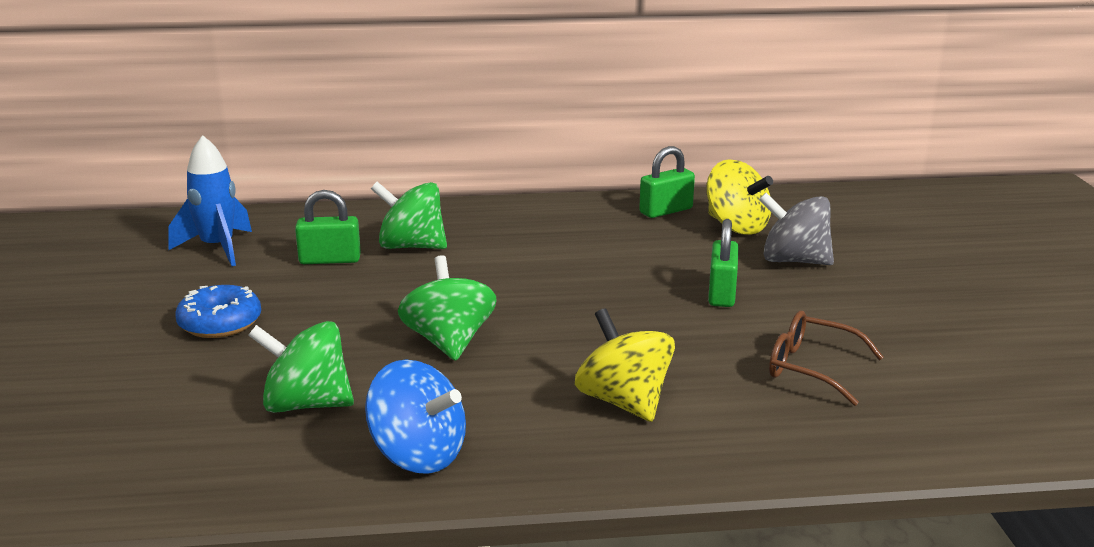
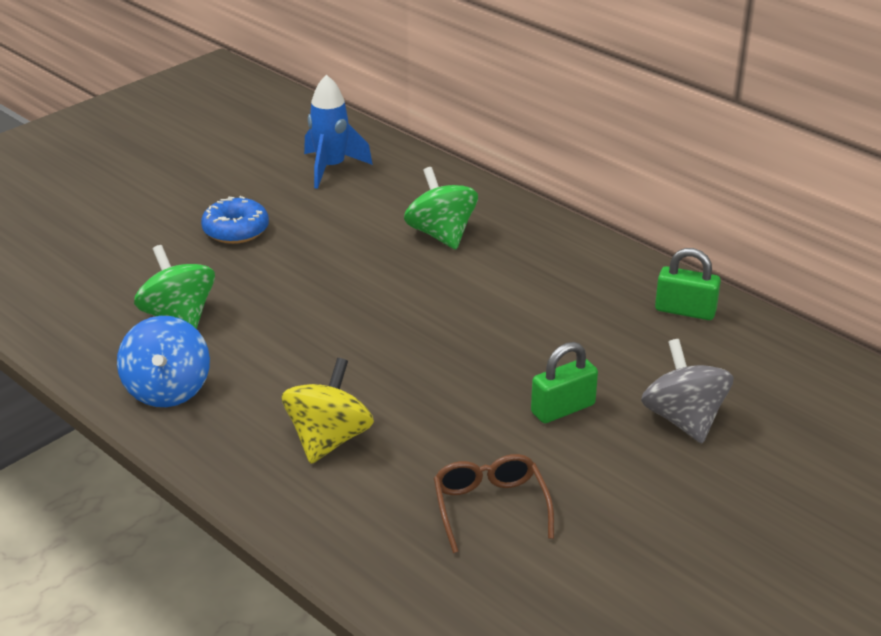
camera: 50 degrees right, 10 degrees up
(330, 260) = (374, 216): green padlock -> none
(449, 342) = (321, 326): green spinning top -> none
(736, 226) = (709, 360): yellow spinning top -> none

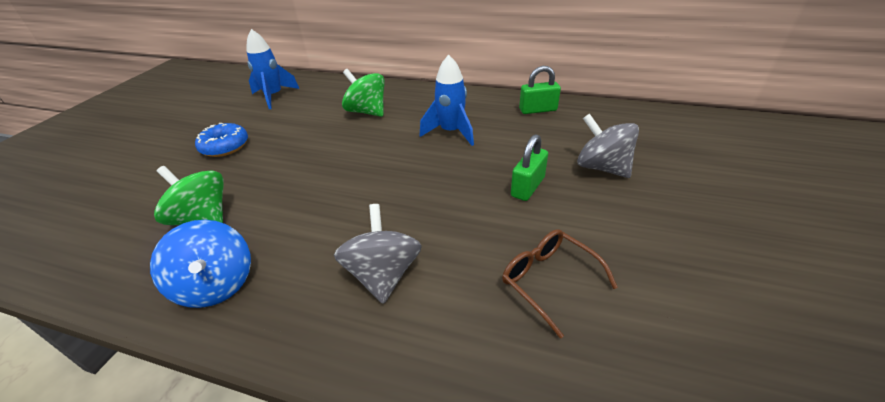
camera: 25 degrees left, 5 degrees up
(328, 439) = (383, 274): yellow spinning top -> grey spinning top
(530, 304) = (451, 132): none -> blue rocket

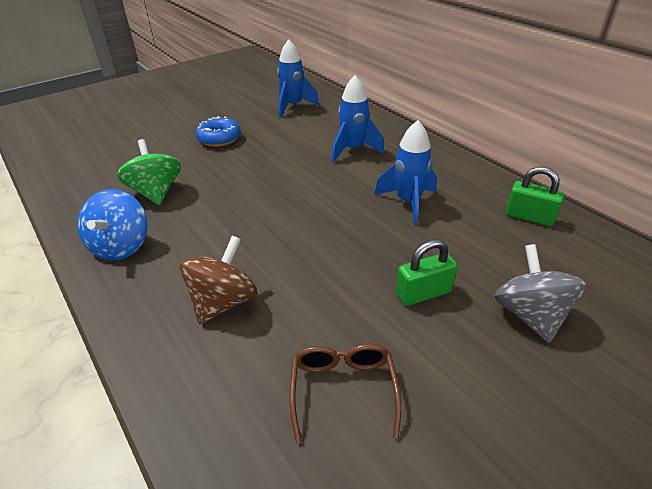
camera: 35 degrees right, 0 degrees up
(367, 111) = (353, 150): green spinning top -> blue rocket
(383, 274) = (223, 302): grey spinning top -> brown spinning top

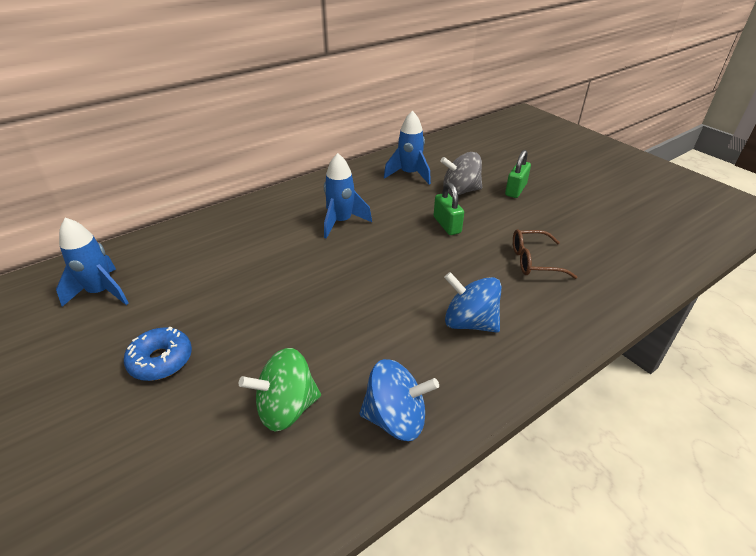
camera: 90 degrees left, 0 degrees up
(223, 302) = (469, 322): brown spinning top -> blue spinning top
(353, 150) = (241, 247): blue rocket -> blue rocket (409, 174)
(529, 217) = (366, 175): green padlock -> green padlock (515, 190)

